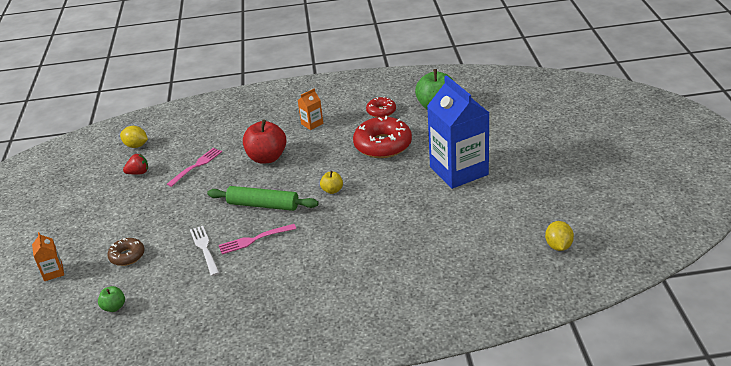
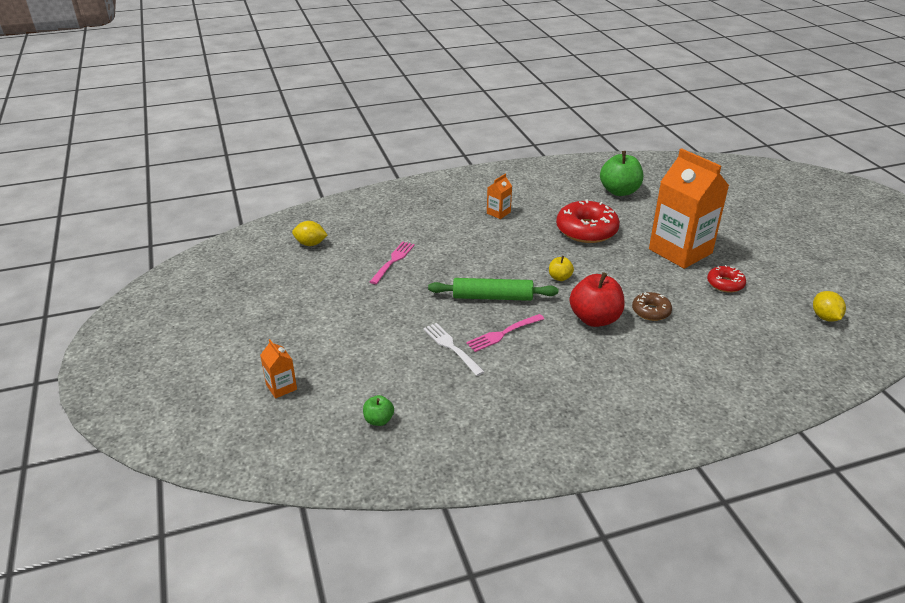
camera: 15 degrees left, 0 degrees up
(127, 256) = (364, 362): brown donut -> brown donut (651, 311)
(138, 173) = (328, 272): red strawberry -> none
(267, 158) = (468, 249): red apple -> red apple (595, 319)
(381, 111) = (565, 198): red donut -> red donut (725, 284)
(459, 171) = (680, 251): blue carton -> orange carton

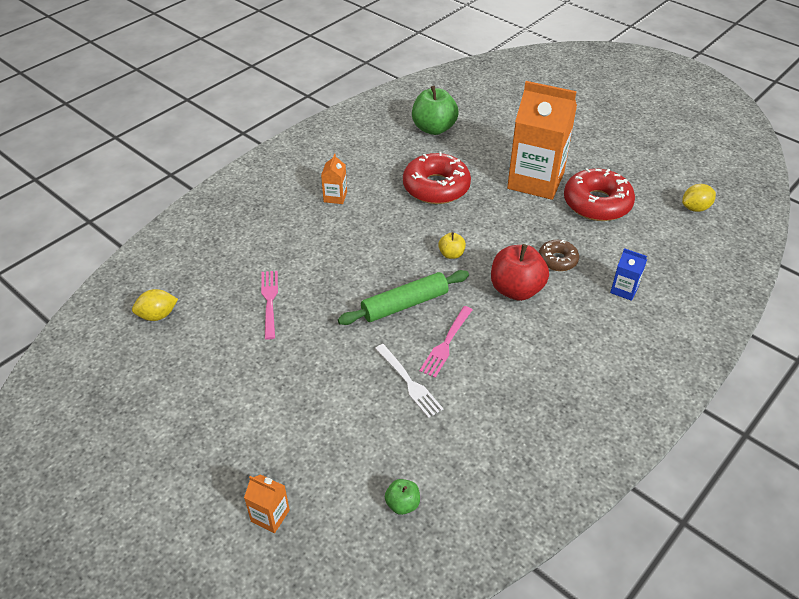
camera: 30 degrees left, 10 degrees up
(451, 347) = (409, 382): white fork -> white fork turned 150 degrees counterclockwise
(696, 352) = (624, 289): none -> blue carton
(725, 284) = (597, 203): red donut -> red donut, size x1.85
(825, 317) = (695, 208): yellow lemon -> yellow lemon turned 75 degrees counterclockwise

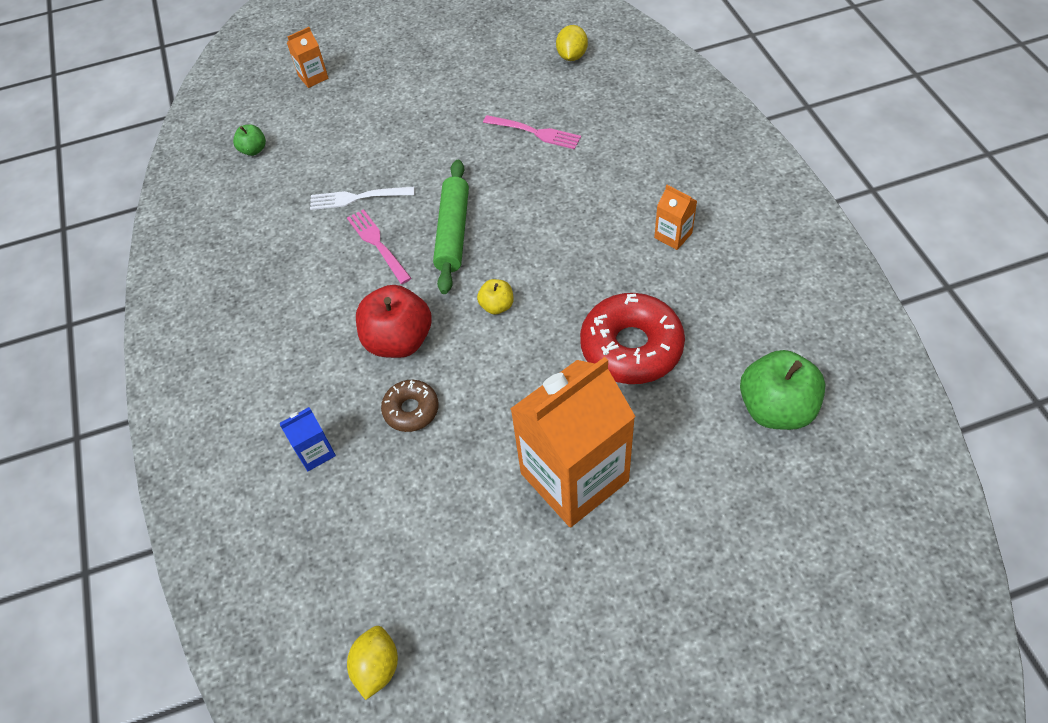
camera: 125 degrees right, 10 degrees up
(597, 203) = (477, 528): red donut -> none

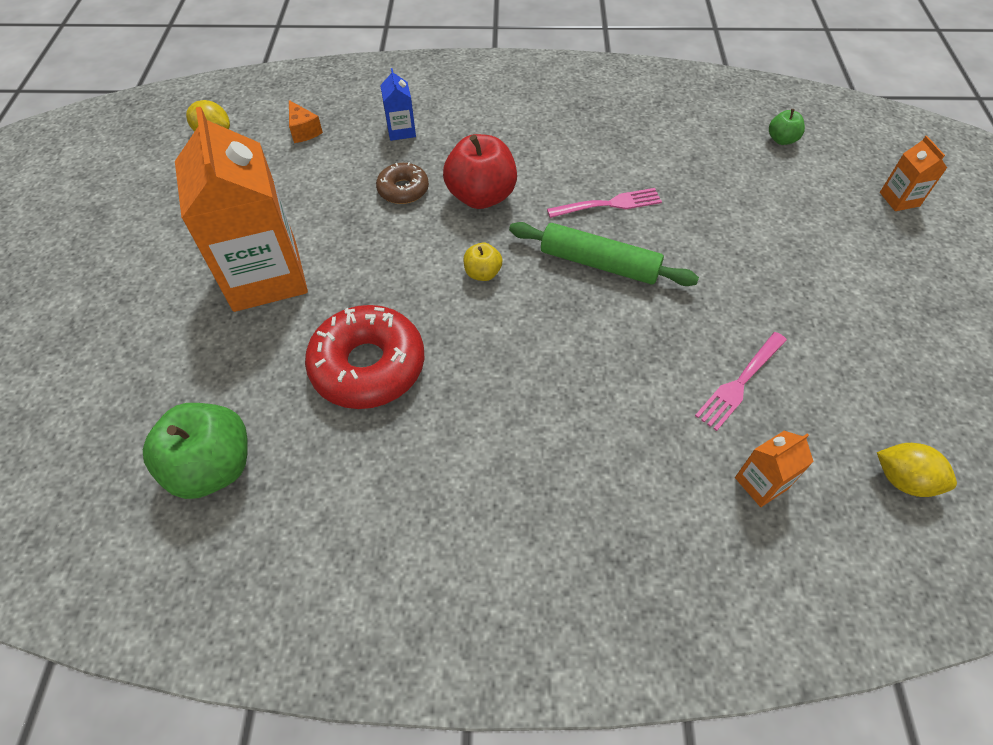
camera: 105 degrees right, 0 degrees up
(342, 558) = (304, 131): none -> orange cheese
(357, 198) = (681, 201): white fork -> none
(673, 235) = (499, 469): orange carton -> orange carton (761, 483)

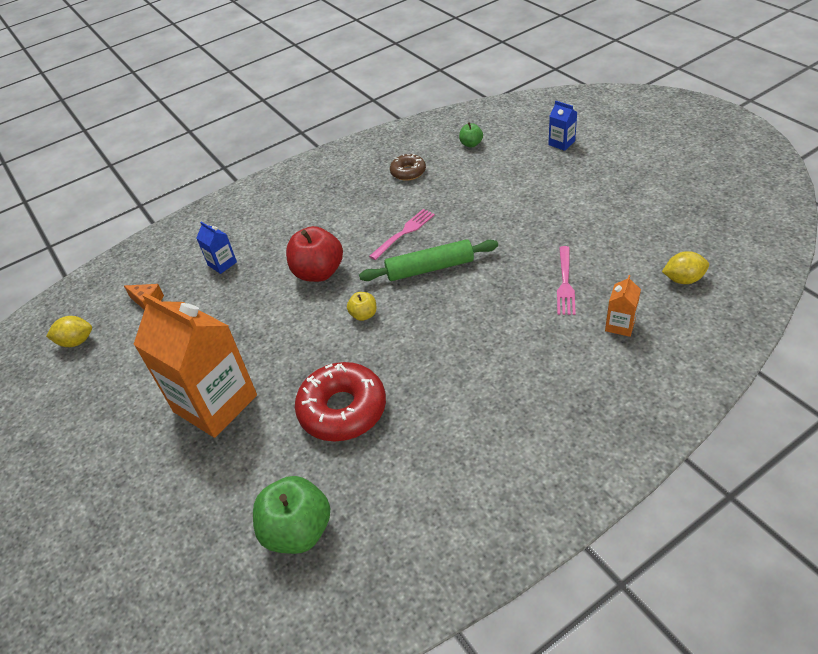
camera: 30 degrees left, 10 degrees down
(403, 190) = (261, 298): brown donut -> brown donut (408, 172)
(899, 199) = (561, 143): orange carton -> blue carton

